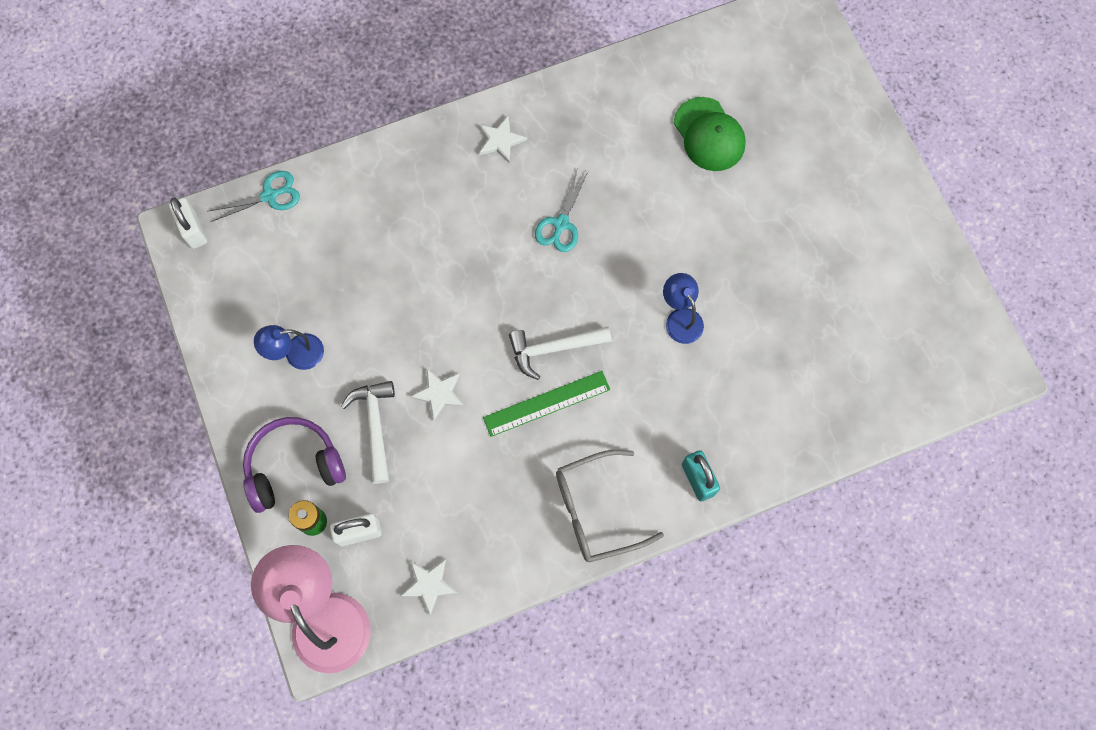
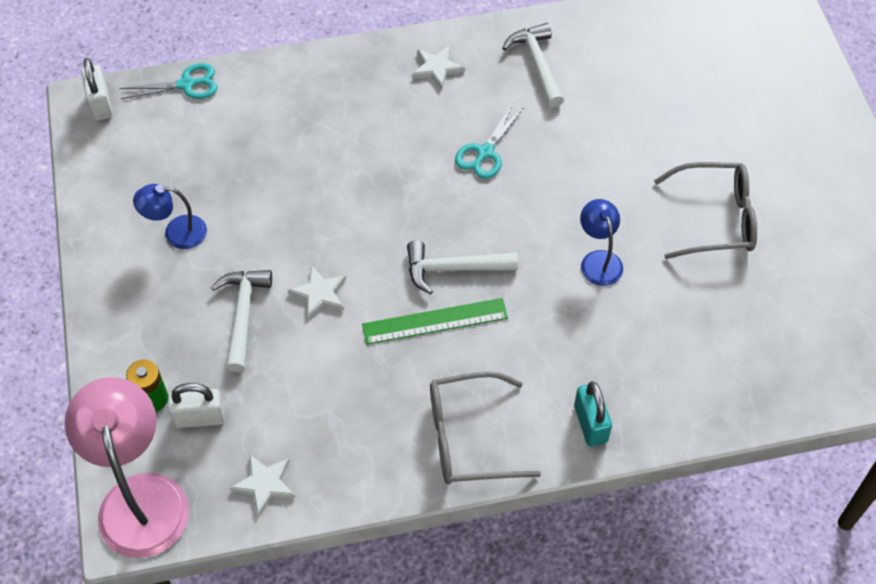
camera: 10 degrees right, 15 degrees down
(294, 466) = (146, 340): purple headphones -> none
(593, 121) = (537, 64): none -> white hammer
(709, 135) = (659, 93): green cap -> none
(777, 259) = (715, 219): none -> grey glasses

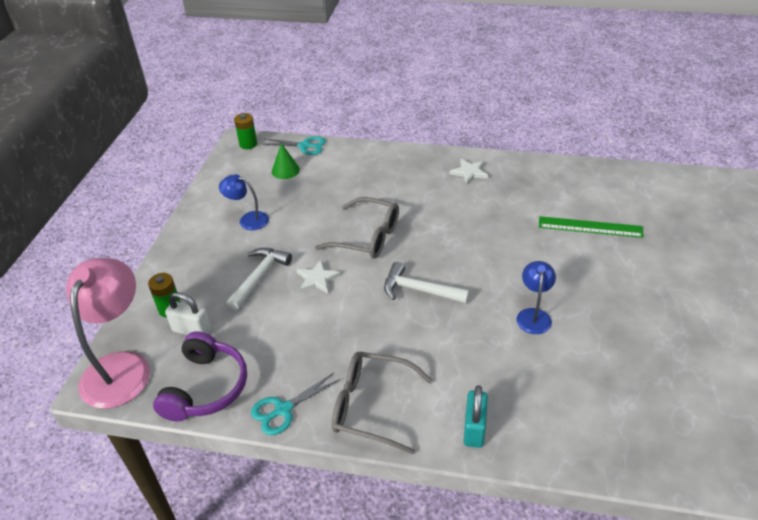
camera: 25 degrees right, 15 degrees down
(100, 104) = (248, 144): white padlock -> green battery
(182, 135) = (285, 170): none -> green cone
(264, 484) = (206, 387): white star -> purple headphones
(435, 321) = (388, 319): green ruler -> green ruler (590, 227)
(485, 152) = (479, 227): turquoise scissors -> turquoise scissors (283, 409)
(537, 64) = (542, 186): white hammer -> none
(715, 219) = (643, 313): grey glasses -> grey glasses (367, 237)

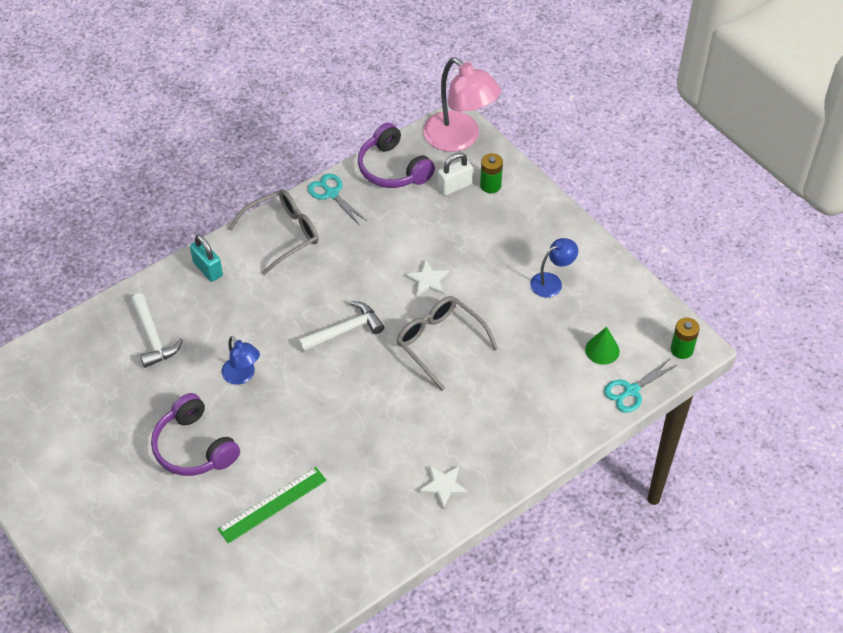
camera: 130 degrees right, 10 degrees up
(259, 277) = (469, 249): white hammer -> white hammer (153, 337)
(283, 409) = (331, 193): turquoise scissors -> turquoise scissors turned 45 degrees counterclockwise
(367, 237) = (440, 343): grey glasses -> grey glasses turned 75 degrees clockwise
(619, 294) = (194, 447): none -> purple headphones

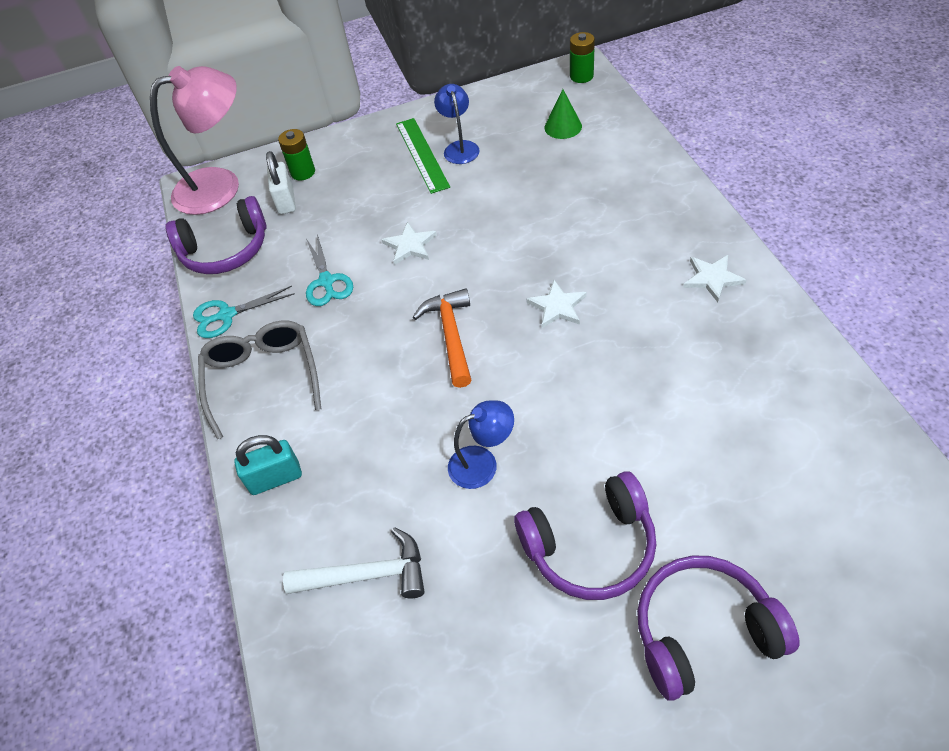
camera: 65 degrees left, 0 degrees up
(149, 515) = (703, 631): none -> purple headphones
(272, 504) = (710, 459): green ruler -> green ruler (422, 154)
(344, 330) = (451, 336): white hammer -> orange hammer
(388, 389) = (557, 306): none -> white star
(440, 343) = (505, 249): grey glasses -> none
(631, 391) = (621, 115): turquoise scissors -> turquoise scissors (326, 281)

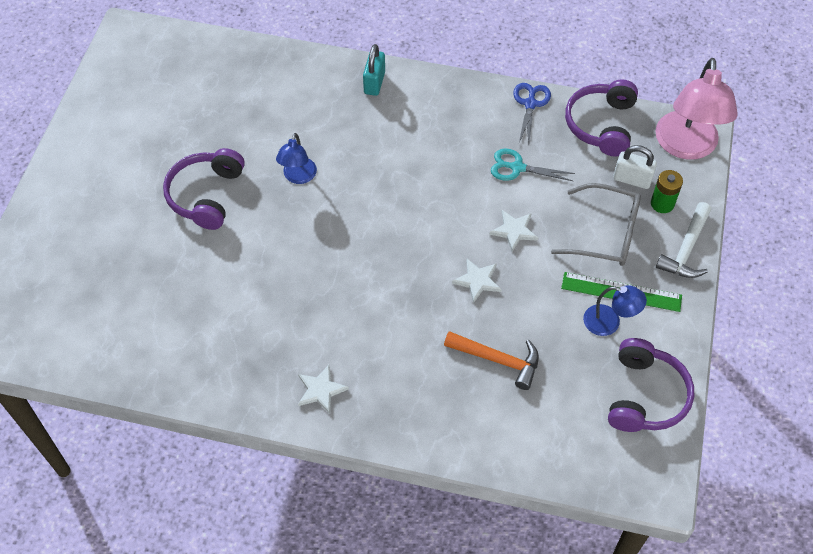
camera: 115 degrees right, 5 degrees up
(227, 315) = (530, 104): turquoise scissors -> blue scissors
(263, 377) = (456, 103): grey glasses -> grey glasses (605, 234)
(367, 575) = (279, 97): white hammer -> white hammer (686, 249)
(451, 336) = (406, 211): orange hammer -> orange hammer (497, 360)
(557, 306) = (378, 282): white star -> white star (477, 281)
(563, 127) = (577, 414): green cone -> none
(581, 76) = (644, 481): green battery -> none
(703, 631) = (123, 212): purple headphones -> purple headphones (645, 395)

